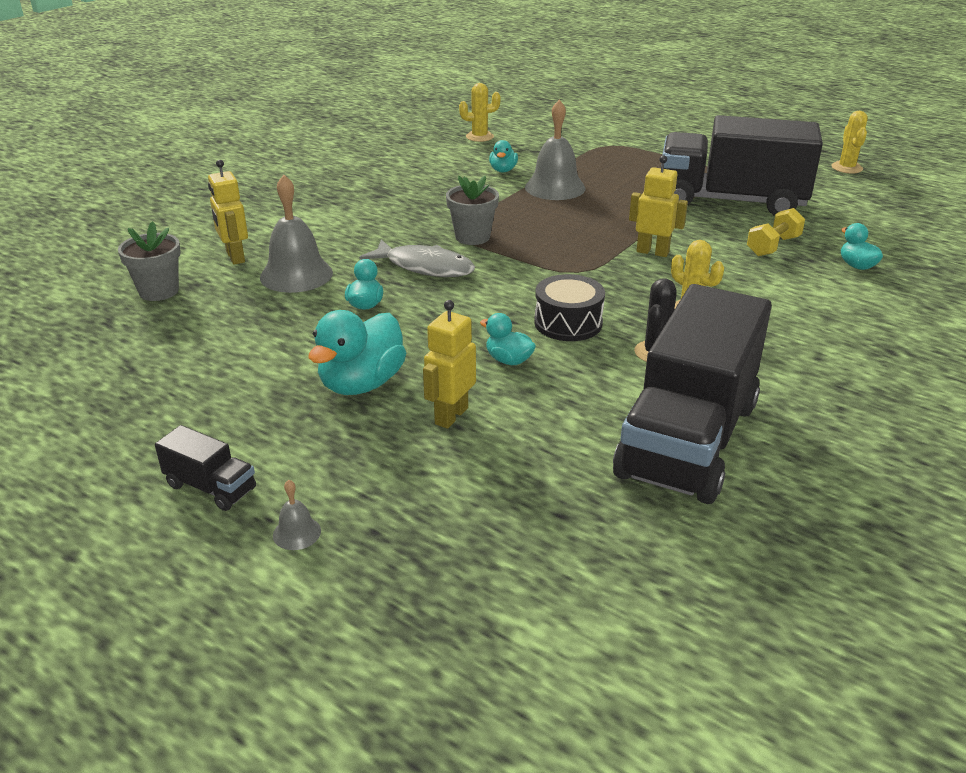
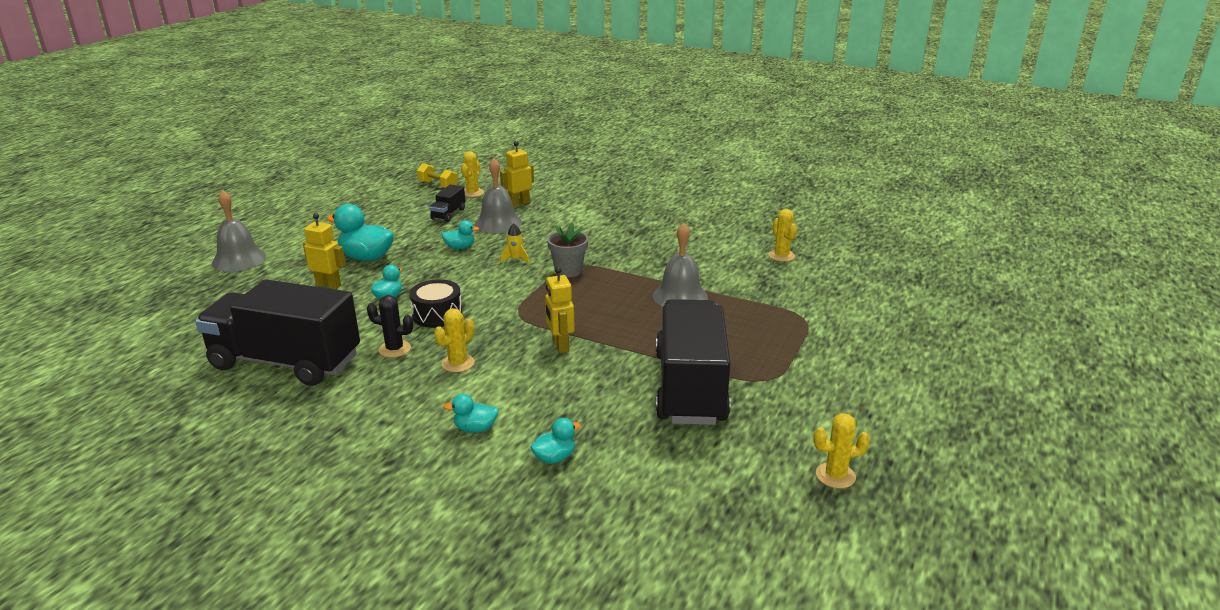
camera: 80 degrees right, 5 degrees down
(159, 291) = (472, 193): grey flower pot -> yellow cactus
(211, 487) = (281, 236): black truck -> black truck (448, 214)
(297, 533) = (239, 259): grey bell -> grey bell, size x2.23
(425, 267) = (515, 259): grey fish -> yellow rocket
(503, 170) = (707, 272): turquoise duck -> turquoise duck (475, 428)
(652, 252) = (560, 345): yellow robot -> yellow robot turned 150 degrees clockwise
(773, 246) = (588, 408): yellow dumbbell -> yellow dumbbell (438, 185)

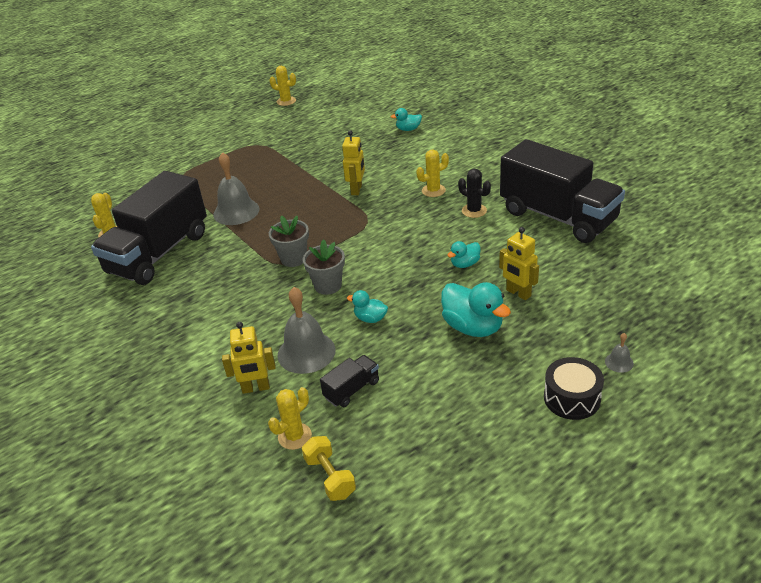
camera: 150 degrees left, 10 degrees up
(239, 259) = (619, 362): grey bell -> grey bell, size x0.45
(437, 314) = (430, 235): black drum -> black drum (572, 398)
(475, 428) = (442, 149): turquoise duck -> none
(515, 259) = (328, 285): yellow rocket -> grey flower pot
(690, 387) = (304, 148): black truck -> black truck (159, 253)

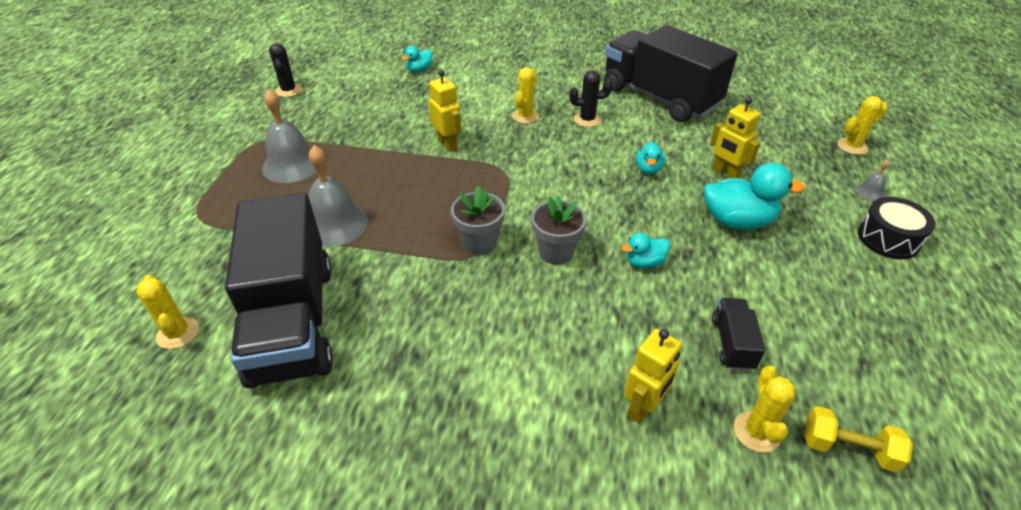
camera: 45 degrees left, 5 degrees up
(286, 101) = (234, 84): yellow cactus -> yellow cactus (852, 146)
(306, 352) = (635, 333): grey bell -> grey bell (292, 165)
(310, 116) = (288, 90): none -> black cactus
(518, 293) = (725, 174): yellow robot -> yellow robot turned 45 degrees clockwise
(558, 216) = (659, 97): black truck -> black truck turned 135 degrees counterclockwise

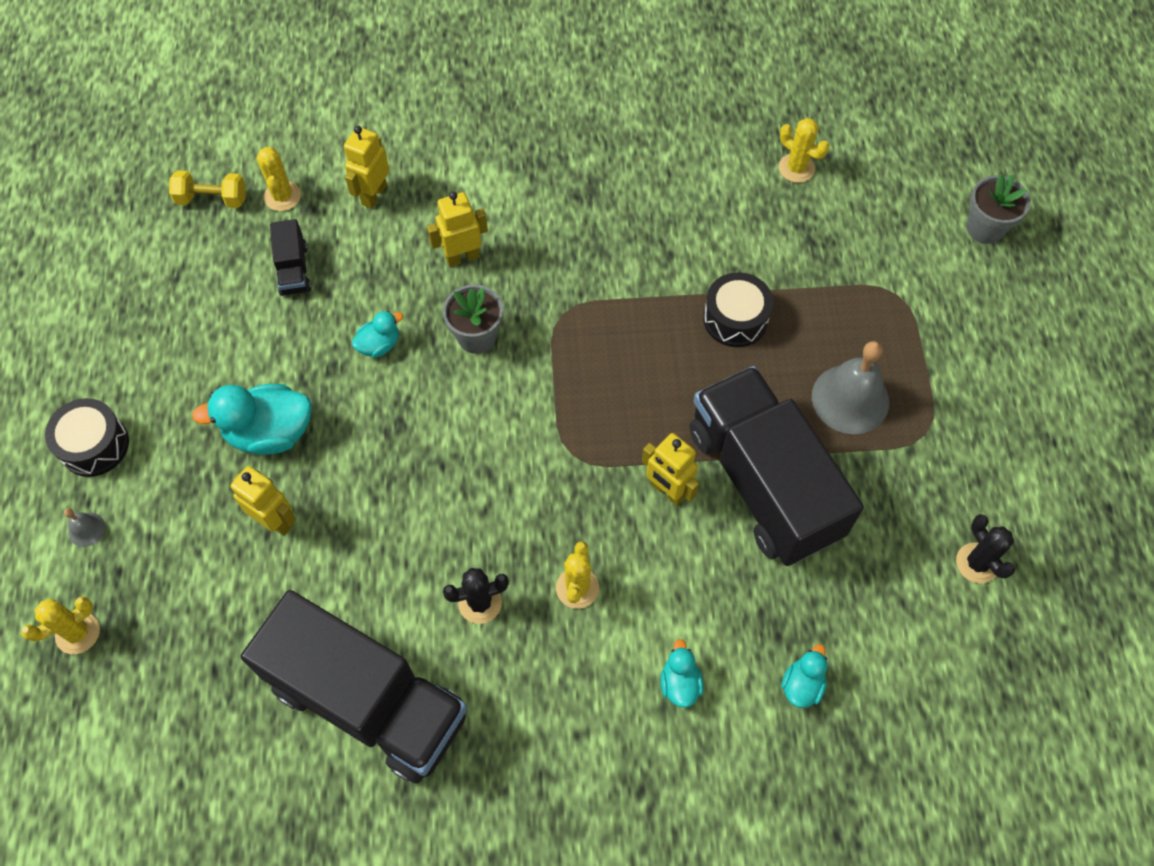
camera: 165 degrees right, 20 degrees up
(293, 321) = (703, 201): black truck -> black truck (763, 483)
(335, 224) = (735, 319): grey bell -> black drum
(479, 243) = (564, 329): grey flower pot -> grey flower pot (985, 228)
(554, 319) = (462, 257): none -> yellow robot
(648, 169) = (380, 505): turquoise duck -> turquoise duck (680, 683)

